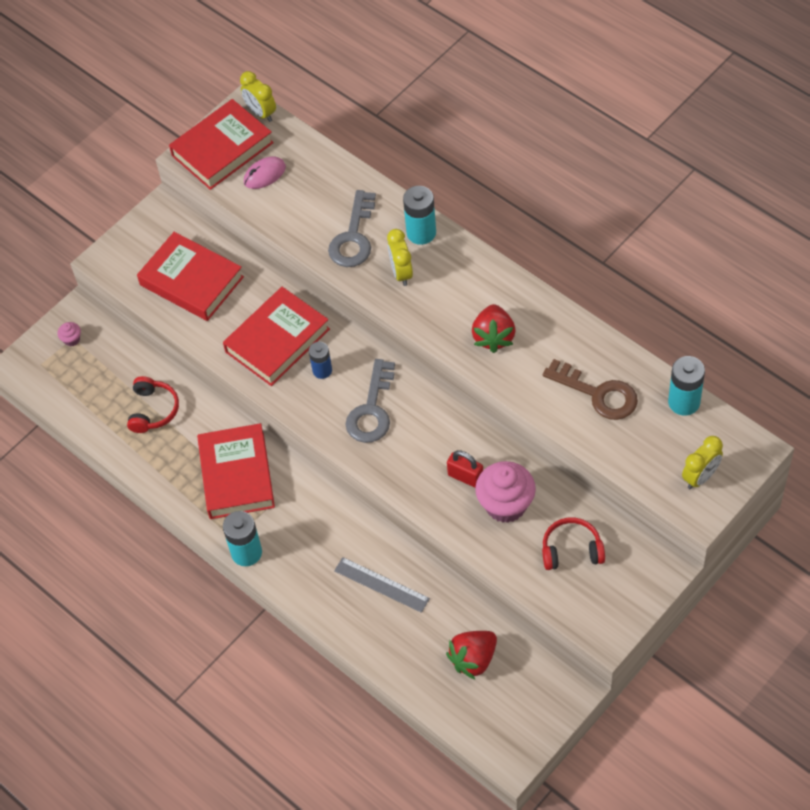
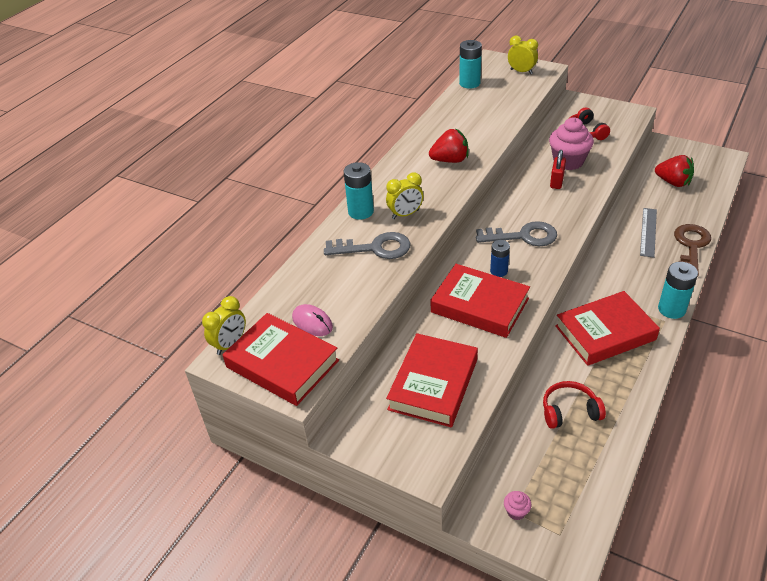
camera: 105 degrees left, 15 degrees down
(598, 393) = (478, 113): brown key -> brown key (691, 246)

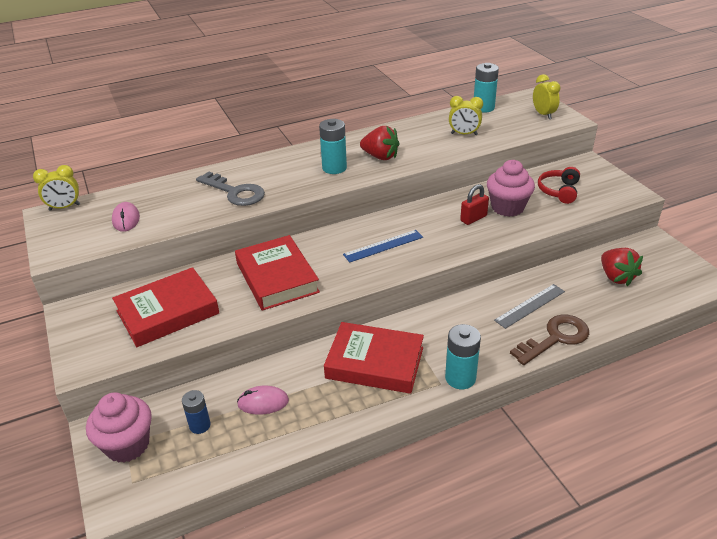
camera: 35 degrees right, 5 degrees down
(282, 364) = (72, 235): red book -> none
(361, 211) = (263, 164): turquoise battery -> turquoise battery (334, 168)
(405, 214) = (290, 179): yellow clock -> yellow clock (464, 134)
(499, 271) = (327, 261): blue battery -> blue battery (200, 425)
(516, 511) = (127, 445): pink cupcake -> pink cupcake, size x2.31
(523, 236) = (383, 246): grey key -> blue ruler
(569, 411) = (263, 402): red headphones -> pink mouse

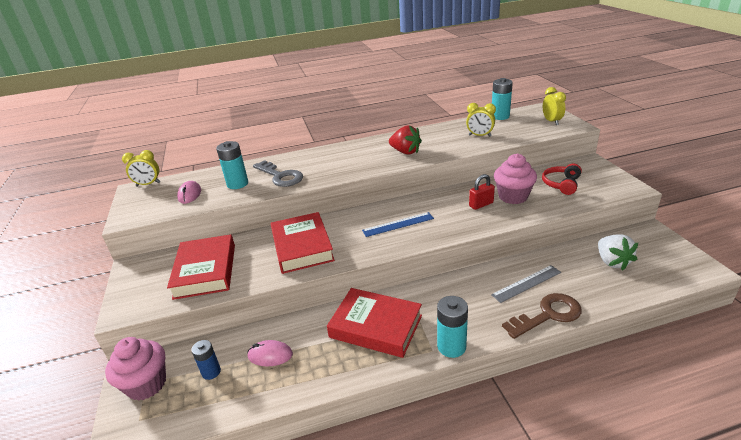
camera: 10 degrees right, 5 degrees down
(168, 312) = (205, 271): red book -> red book turned 75 degrees counterclockwise
(334, 168) = (365, 160): turquoise battery -> turquoise battery (237, 184)
(616, 277) = (612, 262): red strawberry -> white strawberry

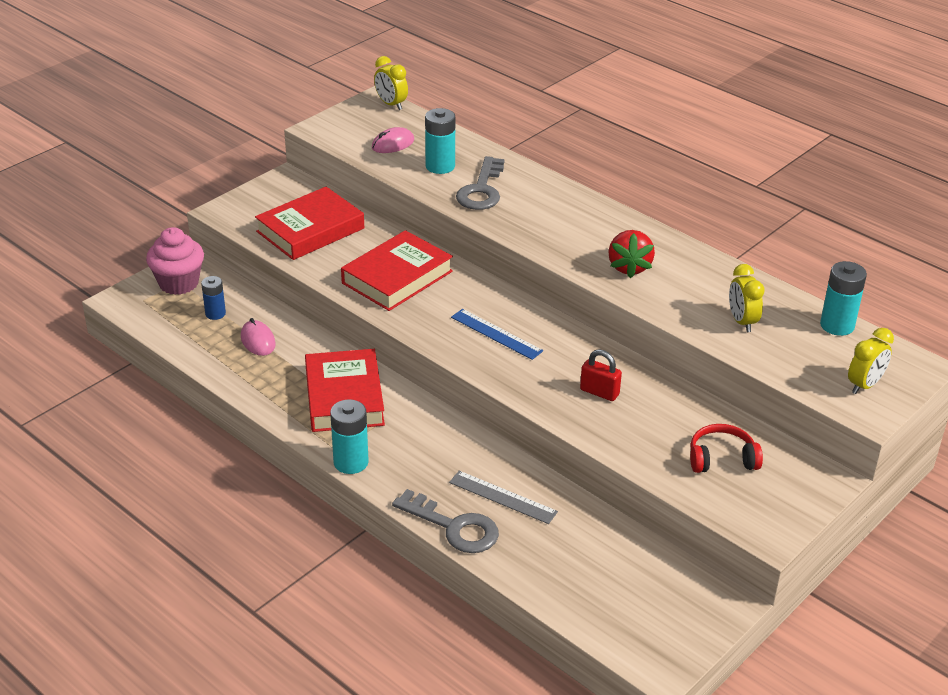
camera: 55 degrees right, 5 degrees up
(513, 196) = (645, 417): pink cupcake -> none
(547, 315) = (454, 527): brown key -> grey key
(612, 262) = (610, 570): white strawberry -> none

